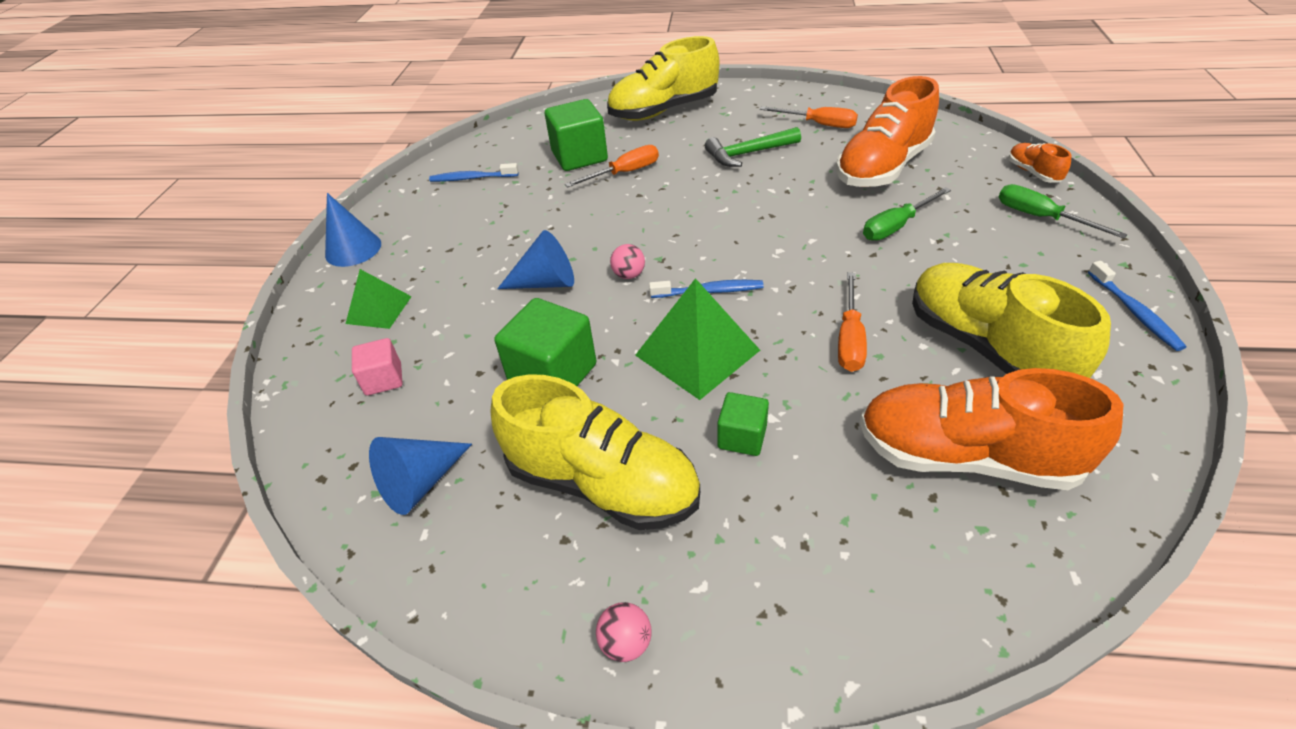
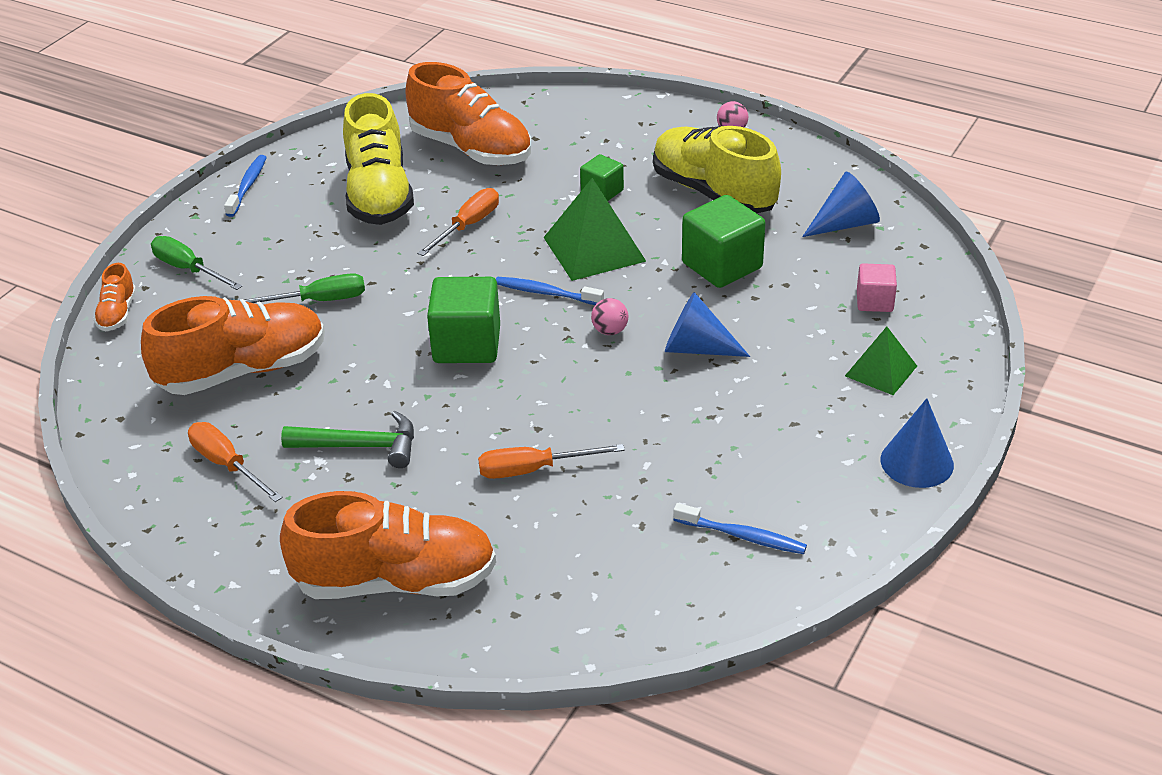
camera: 160 degrees left, 5 degrees down
(579, 156) = (575, 524): green cube -> green cube (467, 345)
(664, 111) = (395, 581): yellow shoe -> orange shoe
(1040, 217) = (188, 269): green screwdriver -> green screwdriver turned 150 degrees clockwise

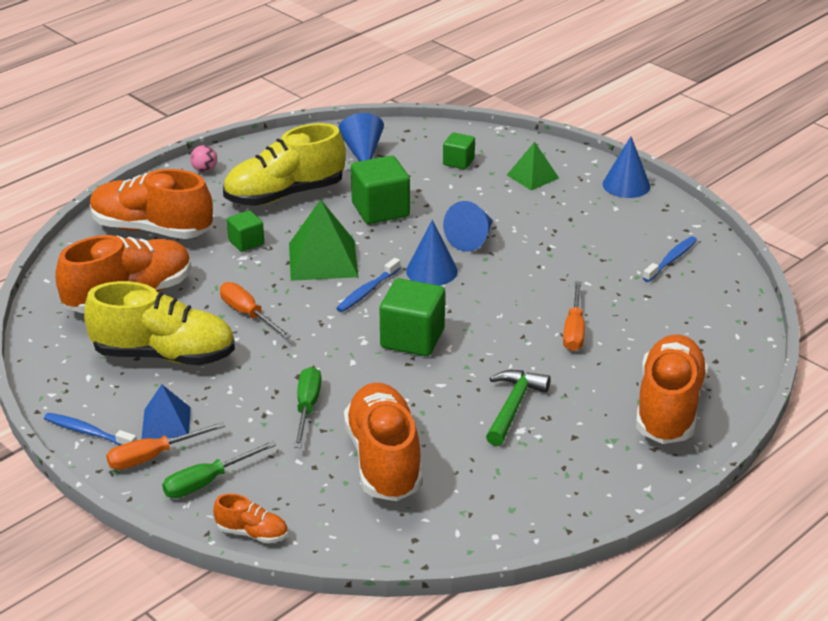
camera: 75 degrees left, 5 degrees down
(227, 465) = (506, 479): orange screwdriver -> orange screwdriver (153, 457)
(272, 223) = (166, 423): none -> blue pyramid
(595, 130) = (152, 229): none -> orange shoe
(610, 331) = (431, 271): pink ball -> blue cone
(874, 301) = (458, 162): pink cube -> green cube

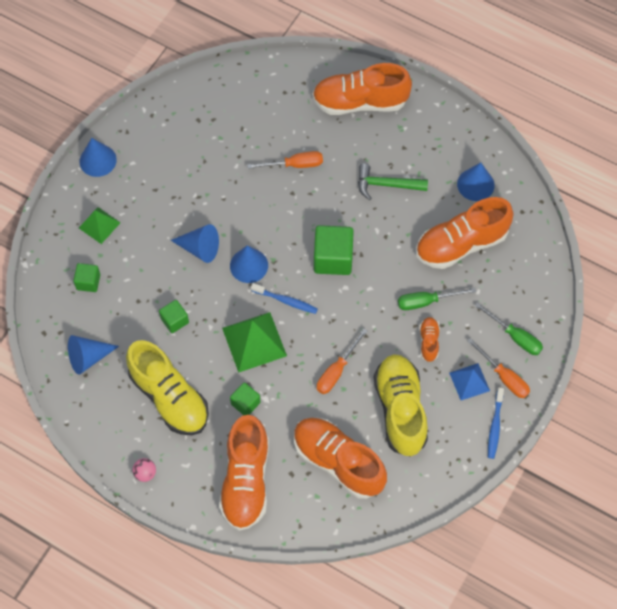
camera: 105 degrees left, 30 degrees up
(252, 533) = (548, 297): orange shoe -> orange shoe (429, 342)
(380, 210) = (174, 320): green cube -> green cube, size x0.57
(483, 498) = (475, 184): none -> blue cone
(671, 260) = (194, 119): blue toothbrush -> none

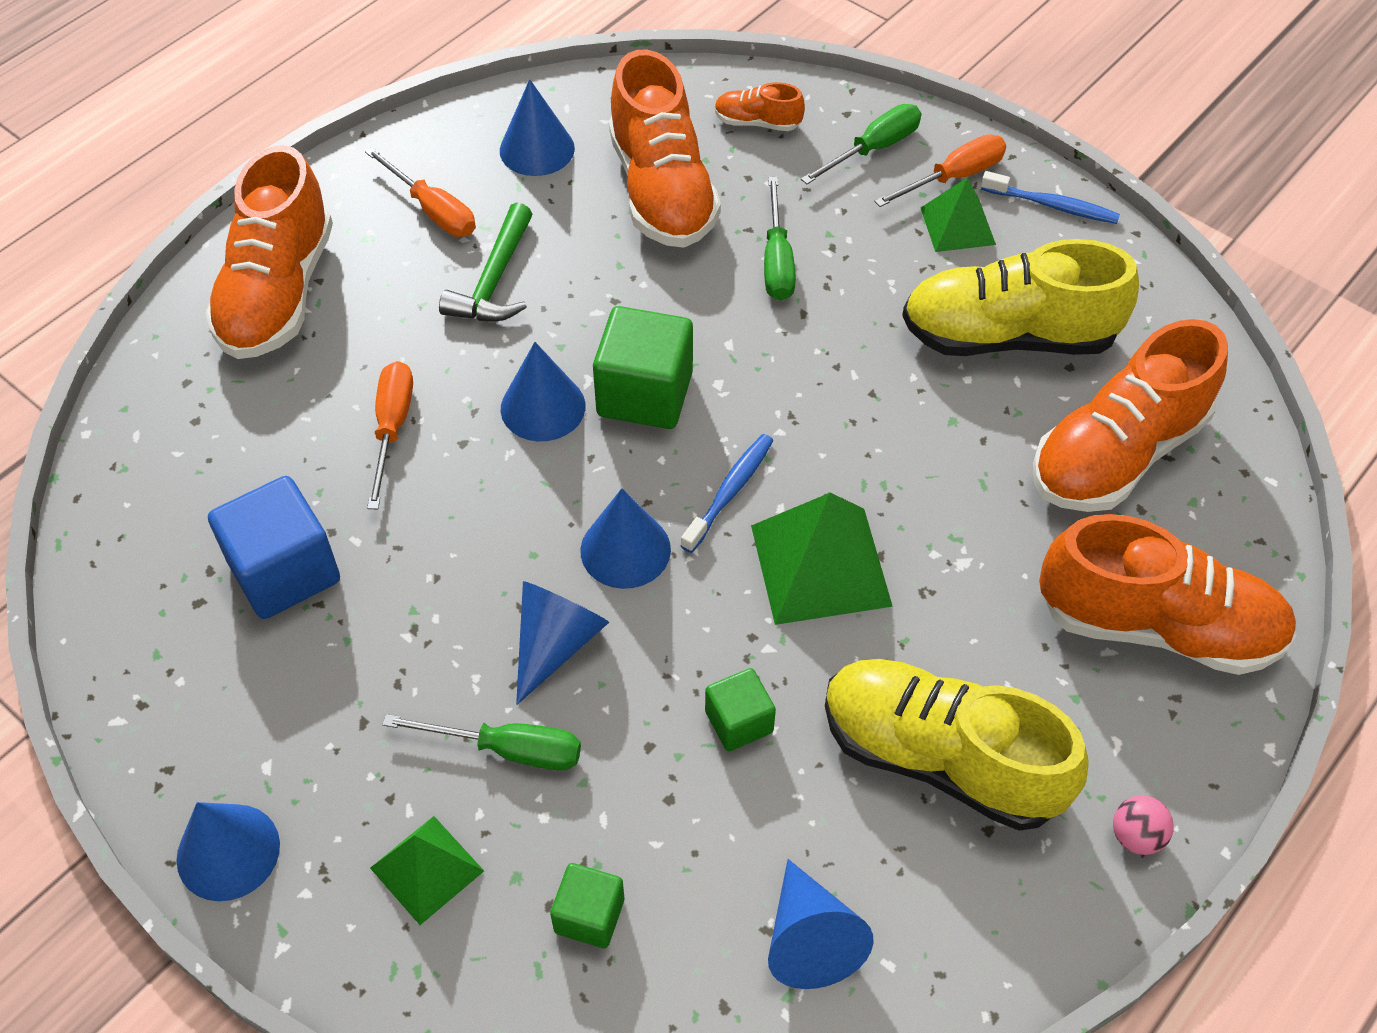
camera: 80 degrees left, 10 degrees down
(151, 241) = (508, 749): none -> green screwdriver
(169, 397) = (940, 758): yellow shoe -> yellow shoe turned 120 degrees counterclockwise
(217, 145) = (284, 571): none -> blue cube
(245, 403) = (970, 602): green cube -> none
(317, 219) = (543, 407): none -> blue cone
(336, 371) = (911, 426): orange screwdriver -> orange screwdriver (433, 210)
(429, 342) = (865, 271): orange shoe -> orange shoe (757, 122)
(469, 381) = (958, 226): blue pyramid -> green pyramid

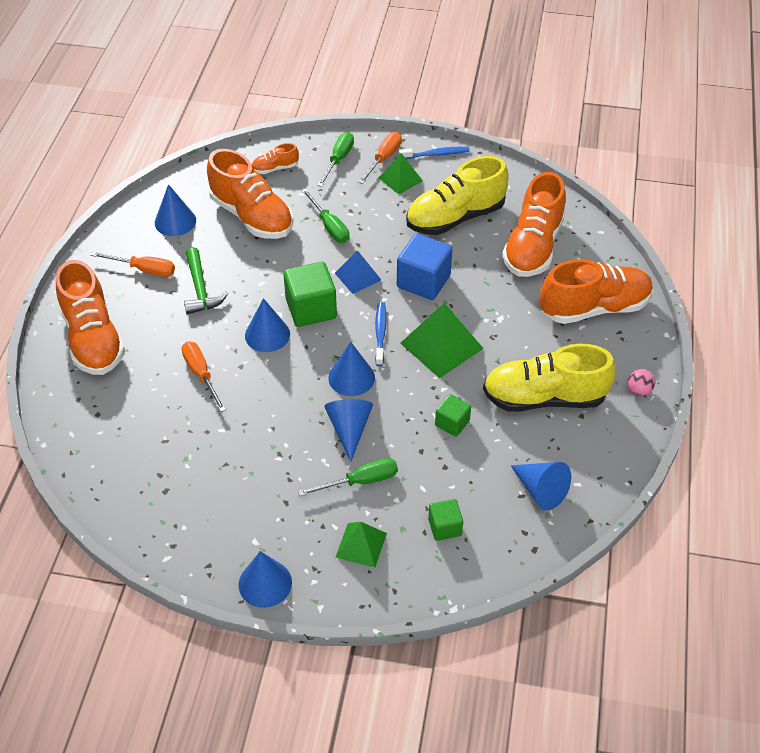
camera: 30 degrees left, 5 degrees down
(284, 571) = (197, 458): blue cube -> blue cube (423, 281)
(762, 370) = (357, 276): none -> blue pyramid

